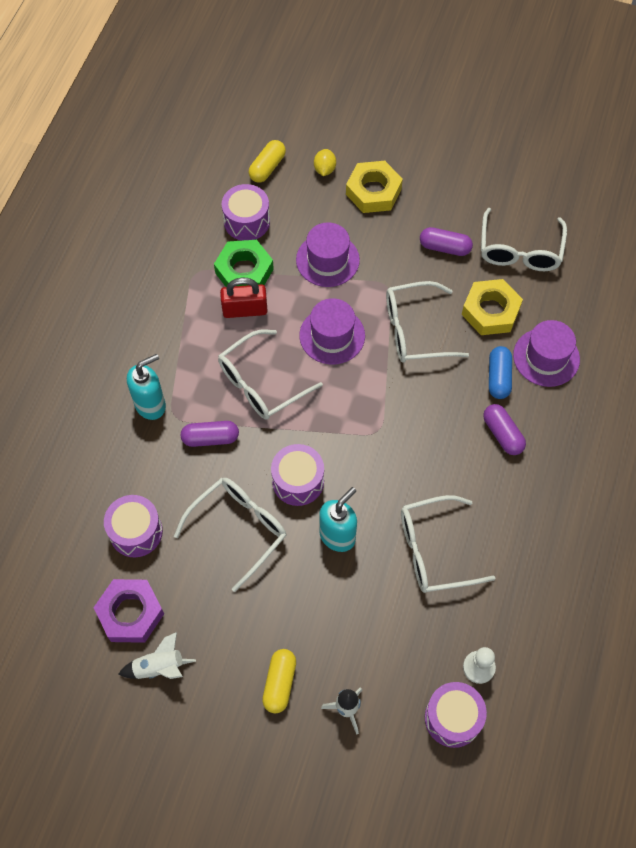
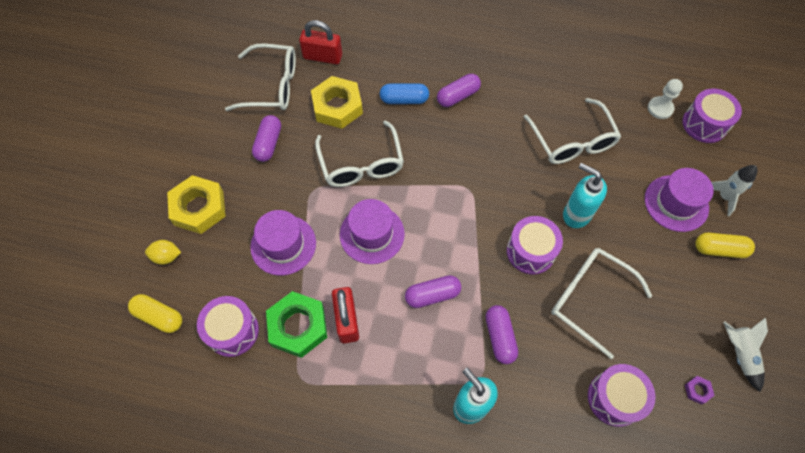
camera: 95 degrees left, 0 degrees up
(130, 613) = (697, 390): purple nut -> purple nut, size x0.40
(261, 384) = (432, 295): white glasses -> purple capsule
(546, 357) = (381, 67): purple hat -> purple hat (676, 203)
(561, 299) = (322, 57): none -> red padlock

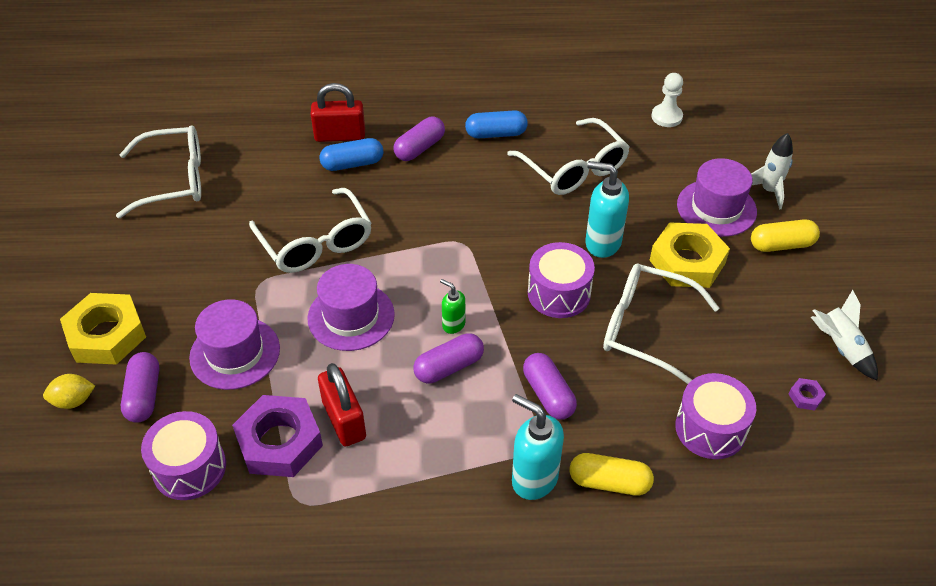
camera: 15 degrees left, 15 degrees down
(159, 316) = (79, 474): yellow capsule -> yellow capsule (609, 482)
(268, 143) = (185, 244): purple capsule -> purple capsule (144, 395)
(298, 326) = (279, 442): green nut -> purple nut
(322, 57) = (234, 137): red padlock -> red padlock (340, 136)
(337, 106) = (267, 187): yellow nut -> yellow nut (687, 262)
(444, 259) = (453, 324): none -> green soap dispenser
(519, 95) = (496, 134): none -> blue capsule
(704, 124) = (722, 123): purple drum -> none

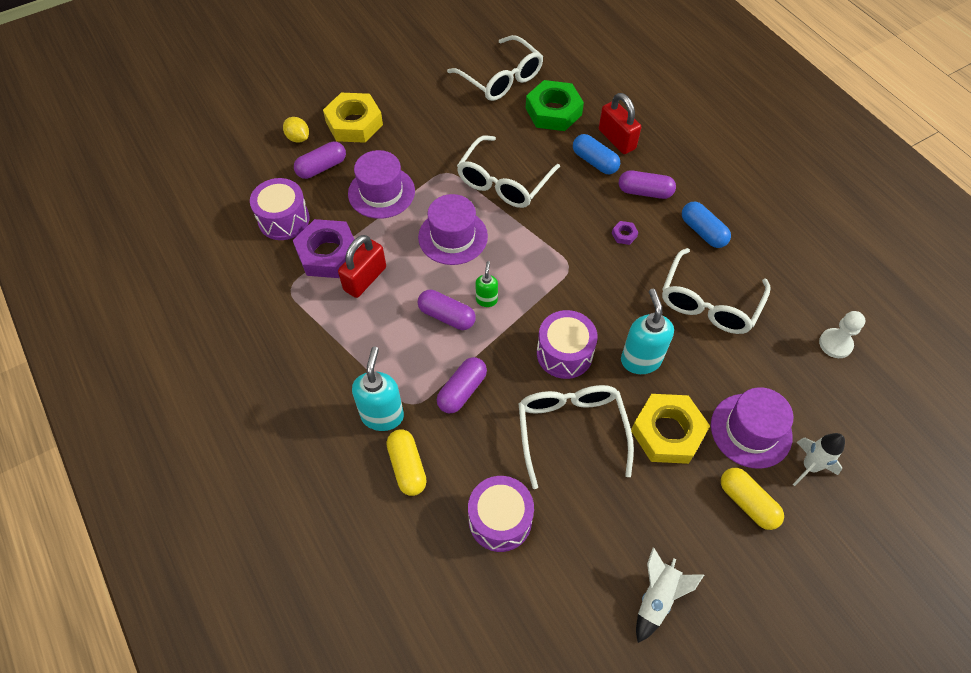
camera: 60 degrees right, 10 degrees up
(260, 162) = (553, 111): none -> green nut
(805, 396) = (580, 585): purple nut -> purple nut (624, 235)

